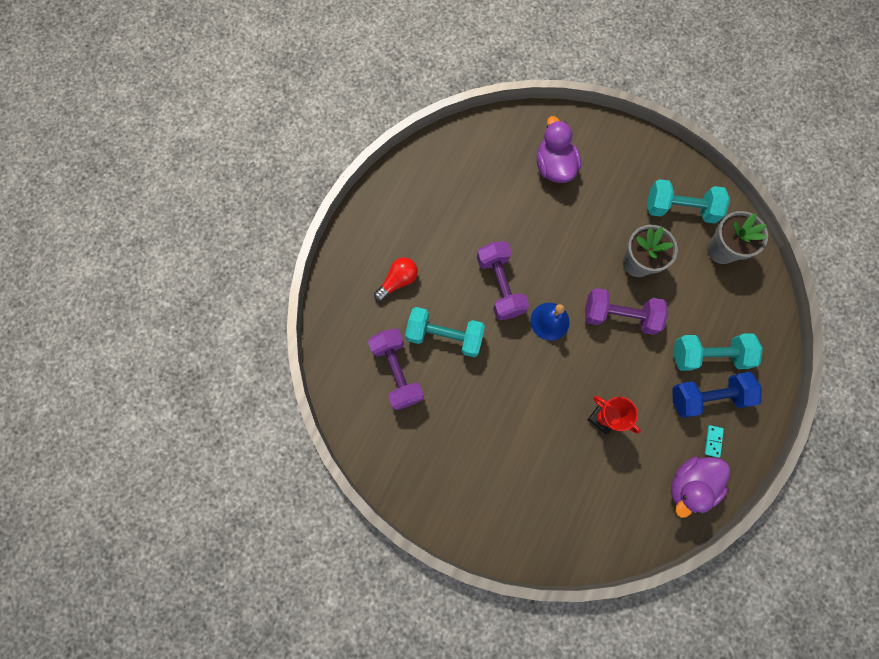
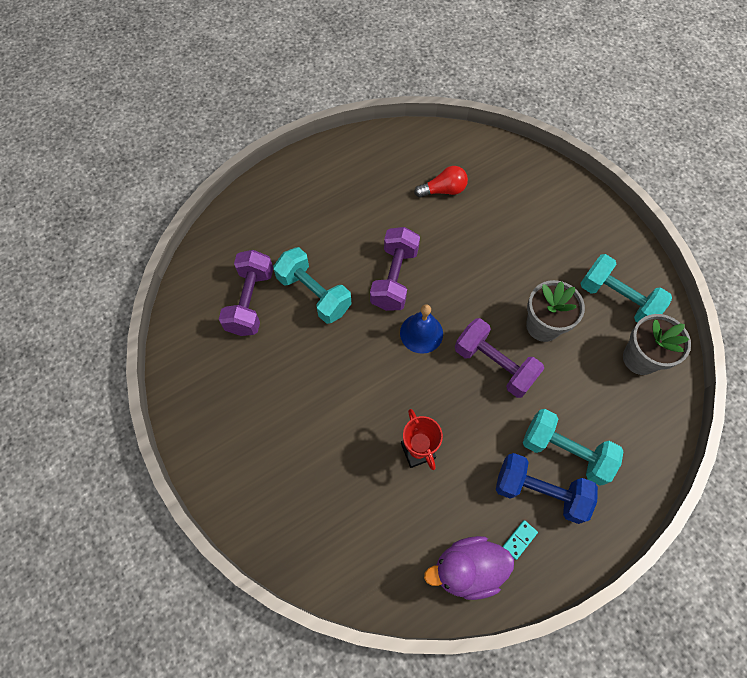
camera: 30 degrees right, 10 degrees down
(398, 281) = (304, 227): red light bulb -> red light bulb (443, 190)
(554, 166) = (512, 202): purple duck -> none

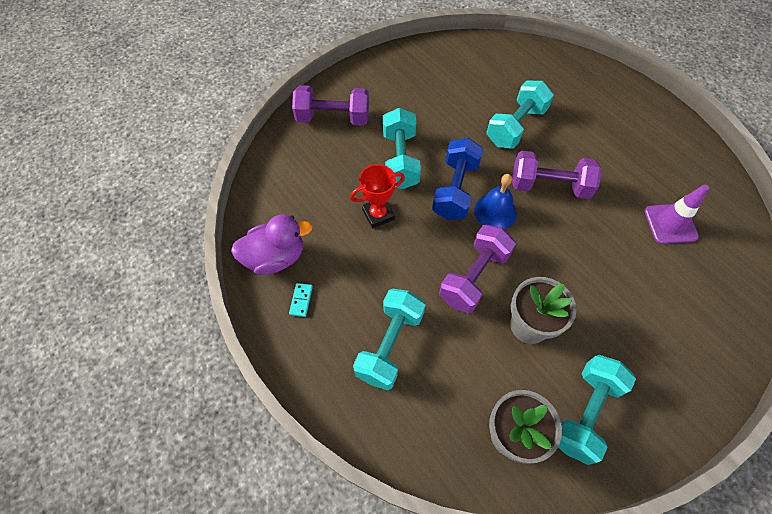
camera: 85 degrees right, 5 degrees down
(250, 301) = (497, 85): purple dumbbell -> purple dumbbell (333, 118)
(346, 420) = (400, 160): none -> turquoise dumbbell
(443, 190) = (670, 224): red light bulb -> purple traffic cone
(467, 569) = (275, 257): purple duck -> purple duck turned 90 degrees clockwise
(519, 540) = (301, 300): turquoise domino -> turquoise domino turned 60 degrees clockwise
(540, 491) = (347, 319): blue dumbbell -> blue dumbbell (455, 190)

